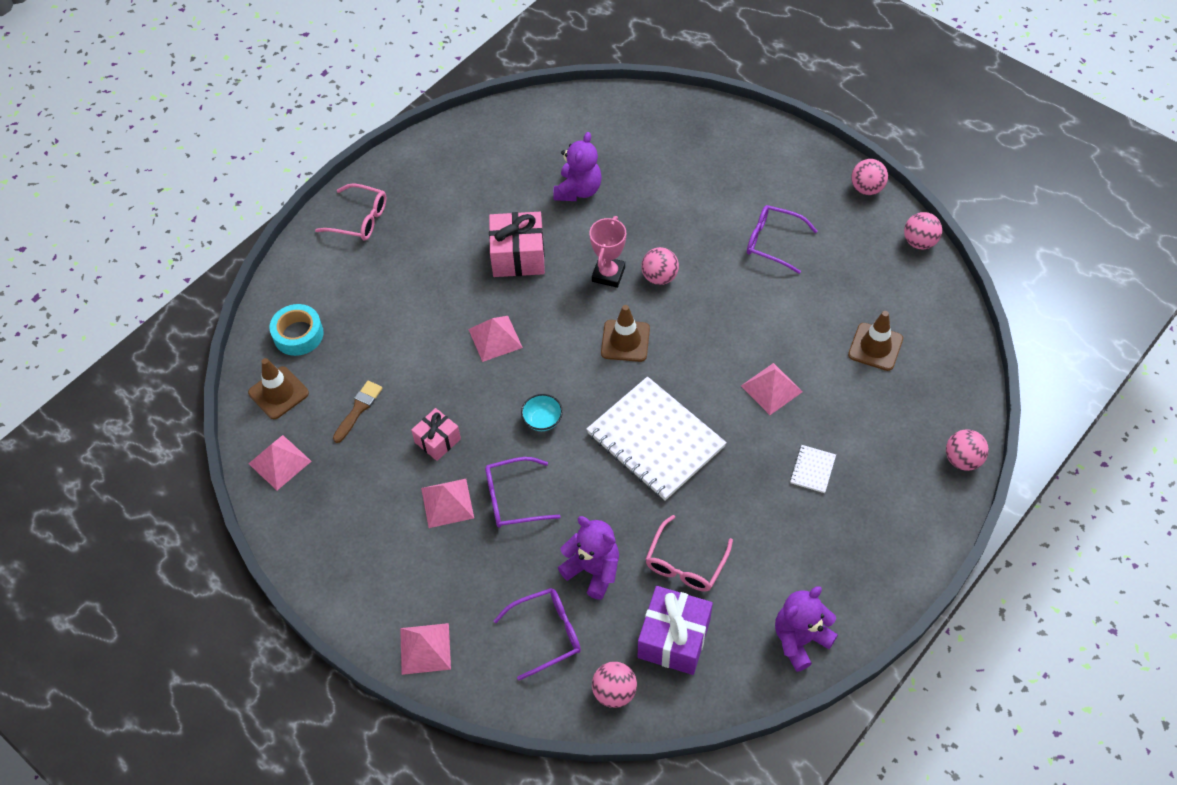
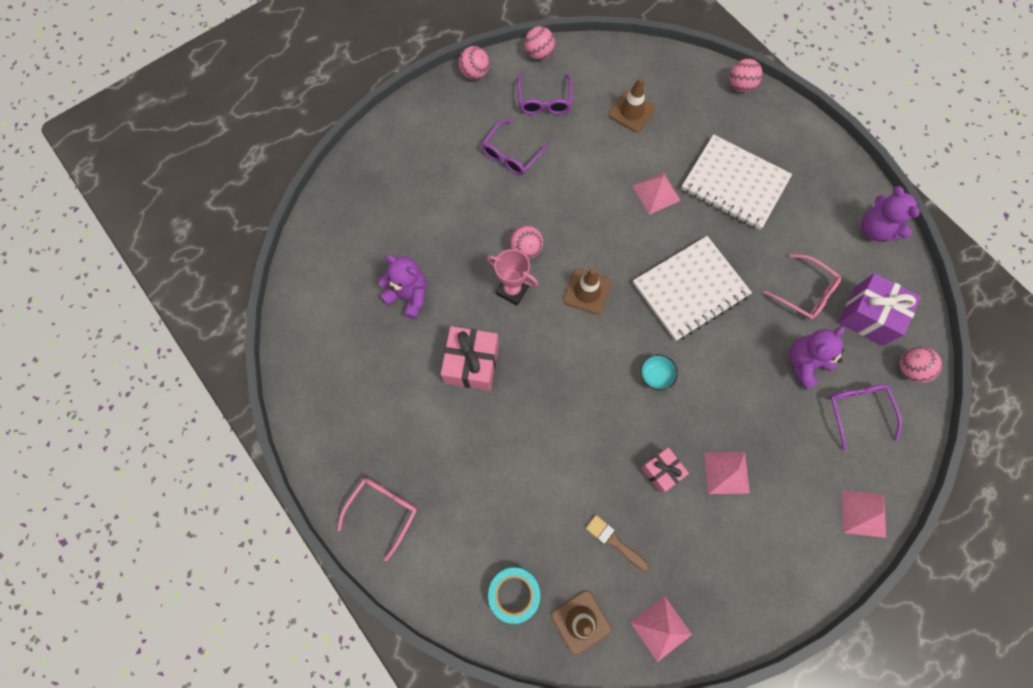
camera: 80 degrees left, 15 degrees up
(495, 338) = (560, 401): pink pyramid -> none
(514, 498) = (730, 414): purple glasses -> purple glasses (544, 100)
(812, 469) = (734, 184): white notebook -> white notebook, size x2.50

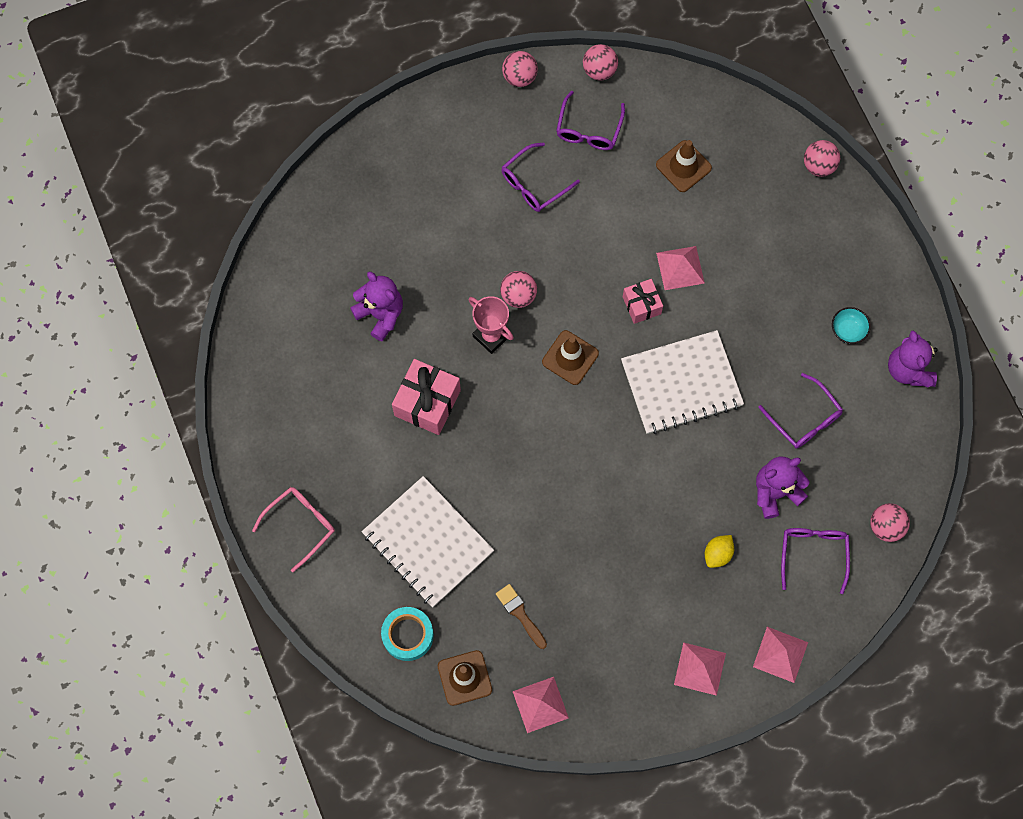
camera: 15 degrees right, 0 degrees up
(655, 376) = (614, 464): turquoise bowl -> turquoise bowl (848, 330)
(661, 471) = (589, 560): pink gift -> pink gift (641, 305)
(726, 472) = (655, 579): pink pyramid -> pink pyramid (699, 669)
(734, 184) = (771, 279): white notebook -> white notebook (428, 542)
(774, 433) = (717, 554): none -> yellow lemon
(804, 292) = (804, 418): pink glasses -> purple glasses
(868, 316) = (863, 460): purple gift -> none

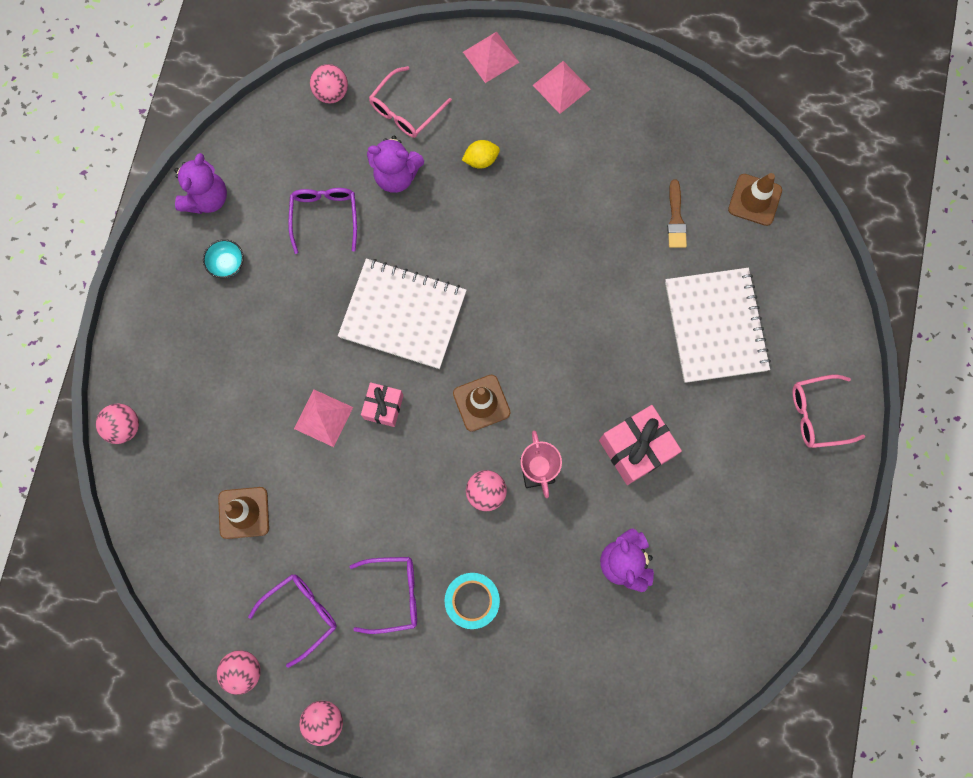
camera: 145 degrees left, 5 degrees up
(408, 635) = (780, 262): turquoise tape -> turquoise tape (472, 600)
(540, 704) = (706, 141): pink pyramid -> none
(813, 554) = (406, 110): purple glasses -> pink glasses

